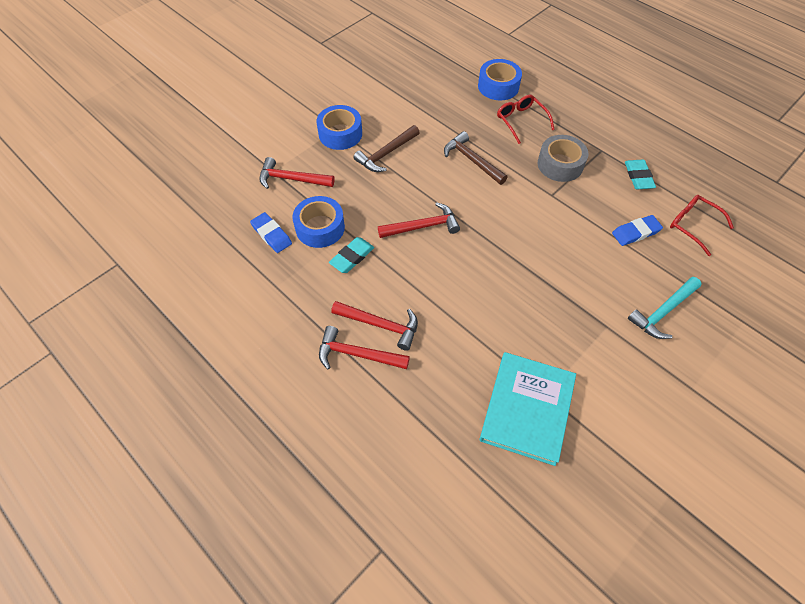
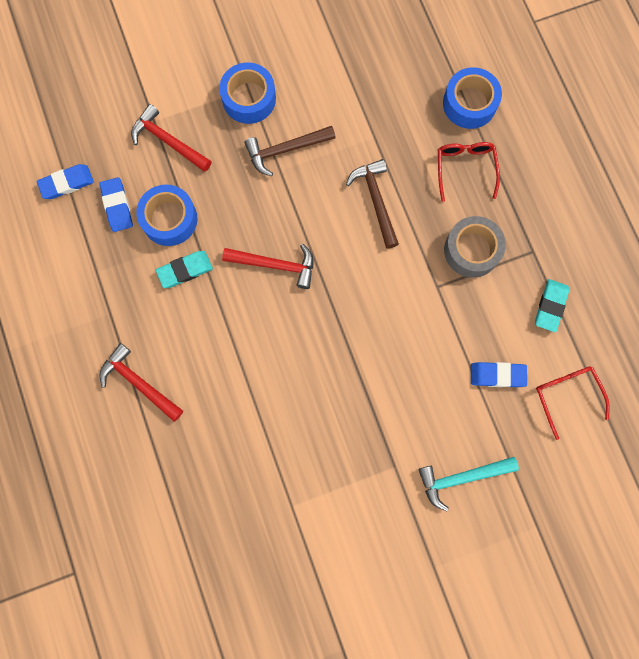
camera: 25 degrees right, 20 degrees up
(220, 235) = (66, 183): none -> blue eraser
(380, 325) = (175, 362): red hammer -> none
(527, 409) = (265, 511): turquoise book -> none

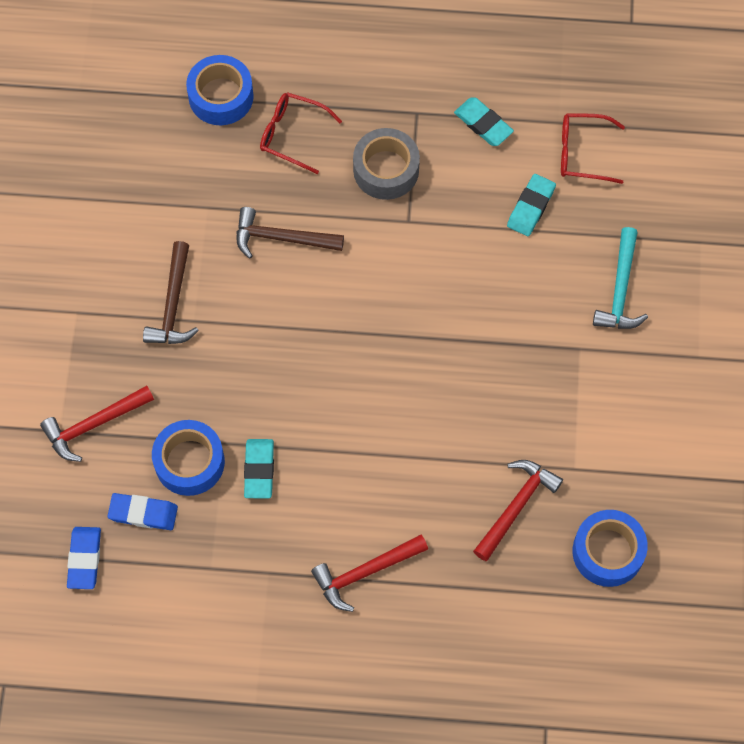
camera: 65 degrees left, 10 degrees down
(249, 98) = (90, 316): blue tape -> blue tape (608, 552)
(275, 265) = (302, 372): red hammer -> red hammer (516, 506)
(497, 375) = (531, 207): blue eraser -> turquoise eraser

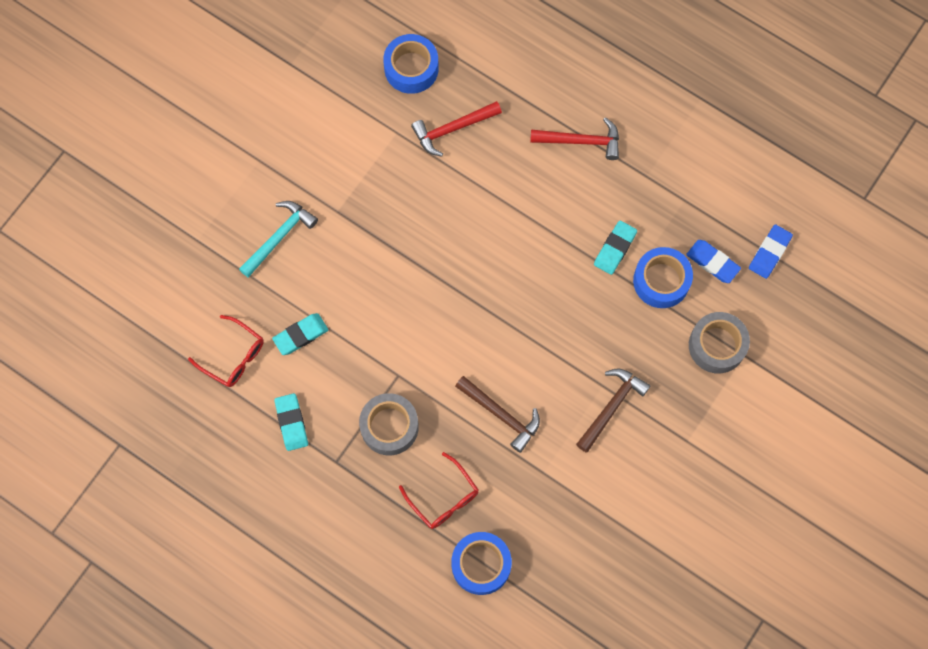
camera: 150 degrees left, 5 degrees up
(94, 425) = (717, 345): red hammer -> grey tape

